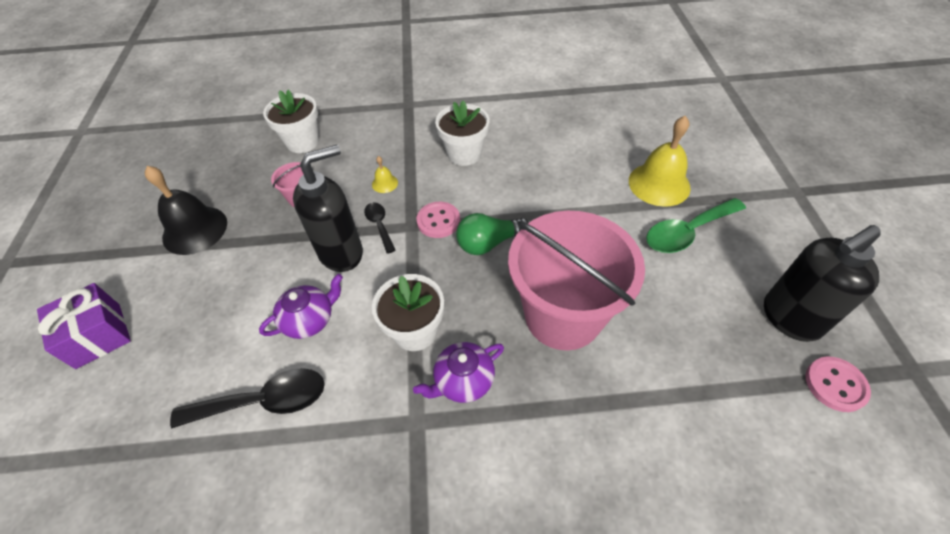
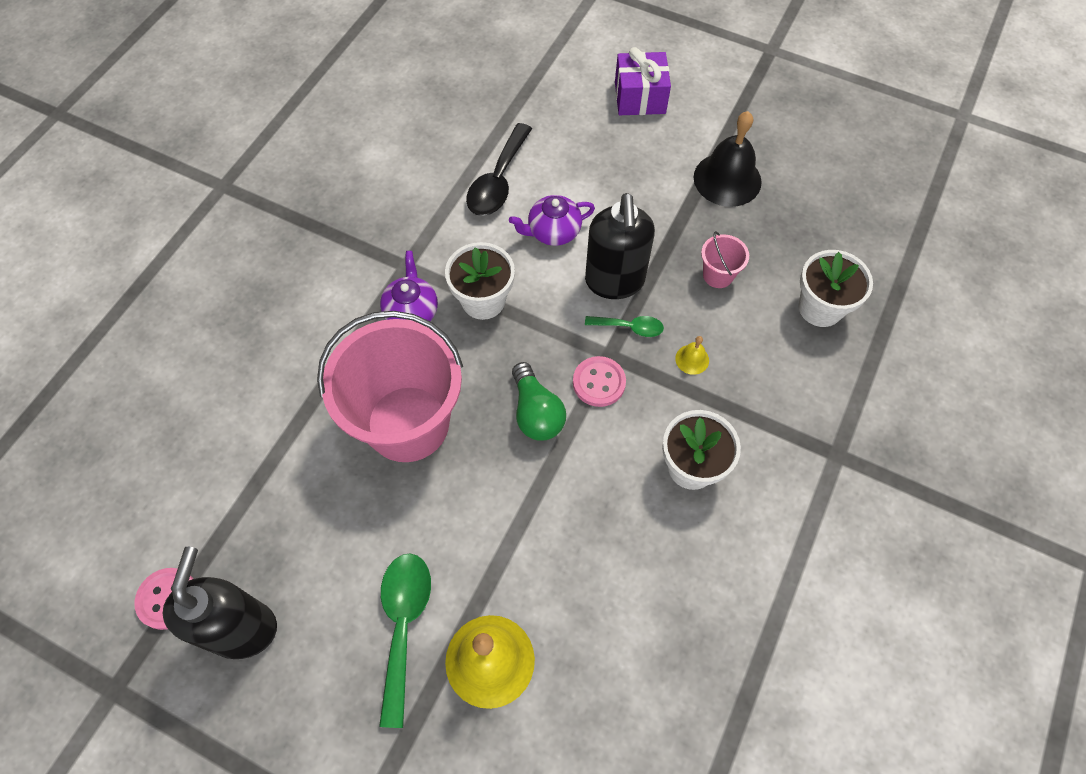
camera: 120 degrees right, 10 degrees up
(309, 320) = (553, 232): purple teapot -> purple teapot turned 75 degrees clockwise
(379, 225) = (629, 327): black spoon -> green spoon
(489, 243) = (536, 412): green light bulb -> green light bulb turned 150 degrees clockwise

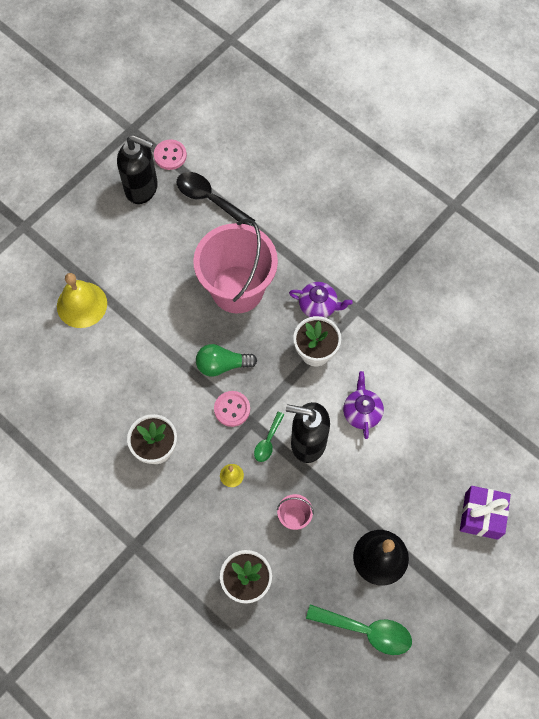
camera: 105 degrees right, 5 degrees up
(403, 625) = (116, 265): green spoon -> green spoon (366, 630)
(498, 181) = (418, 385): black spoon -> black spoon (209, 199)

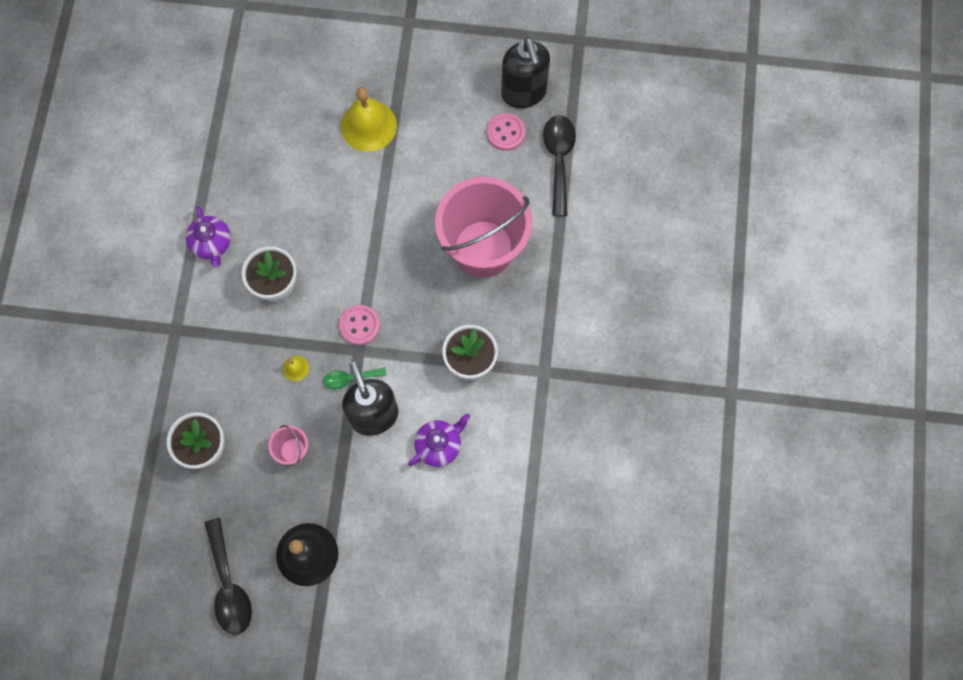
camera: 55 degrees right, 5 degrees up
(170, 155) = (578, 93): pink button -> pink button (505, 133)
(222, 365) = (397, 287): green light bulb -> none
(318, 306) = (520, 334): purple teapot -> purple teapot (212, 244)
(366, 630) = (229, 585): green spoon -> black spoon
(481, 516) = (411, 625): purple gift -> none

